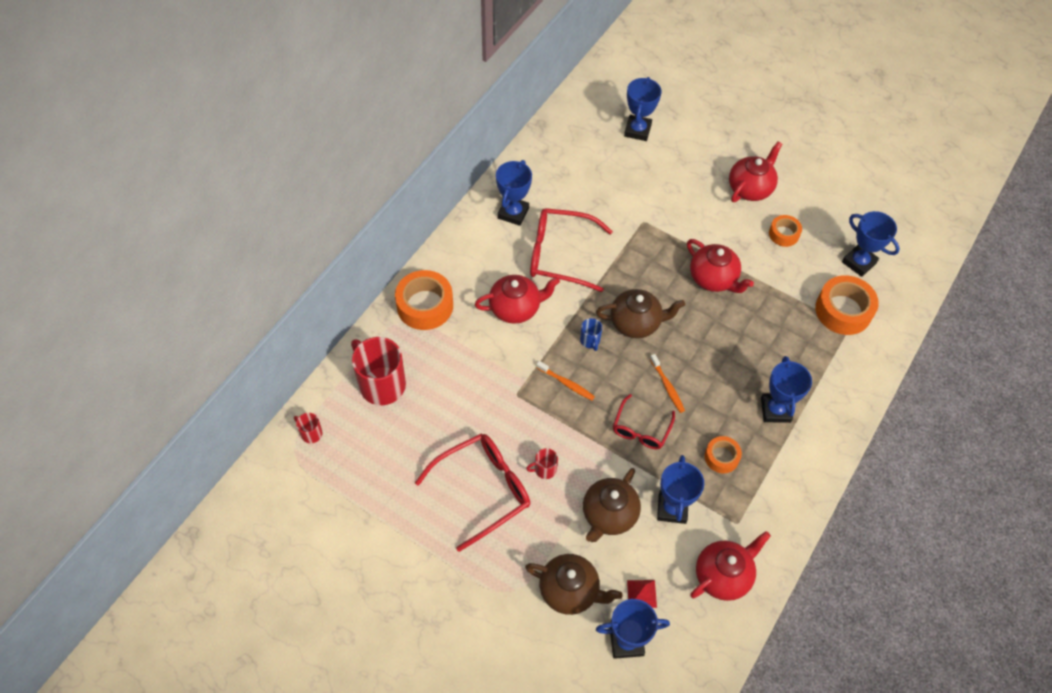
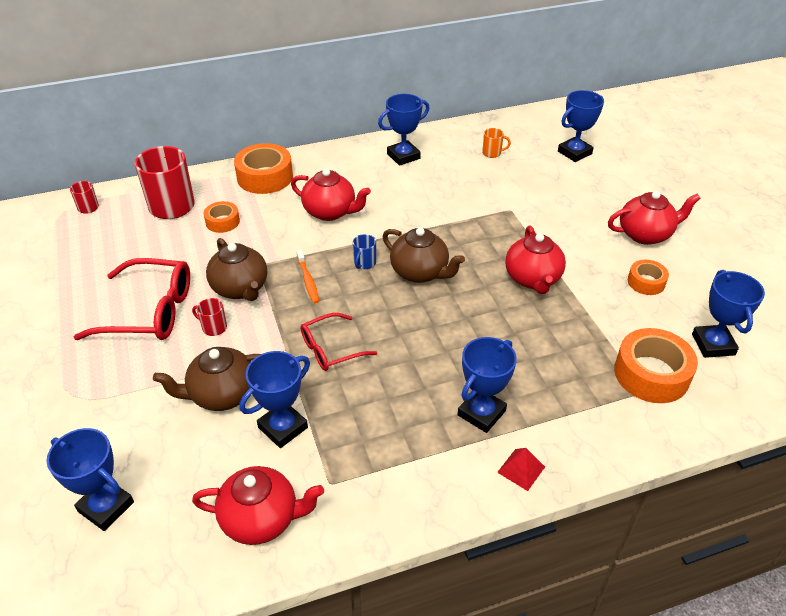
camera: 40 degrees right, 15 degrees down
(560, 255) = (409, 197): red glasses -> none
(570, 591) = (116, 429): brown teapot -> brown teapot (240, 288)
(578, 167) = (492, 153): none -> orange mug
(641, 593) = (170, 477): red pyramid -> red pyramid (521, 469)
(667, 386) = (394, 332): orange toothbrush -> none
(721, 457) = (380, 417): orange tape -> orange tape (222, 222)

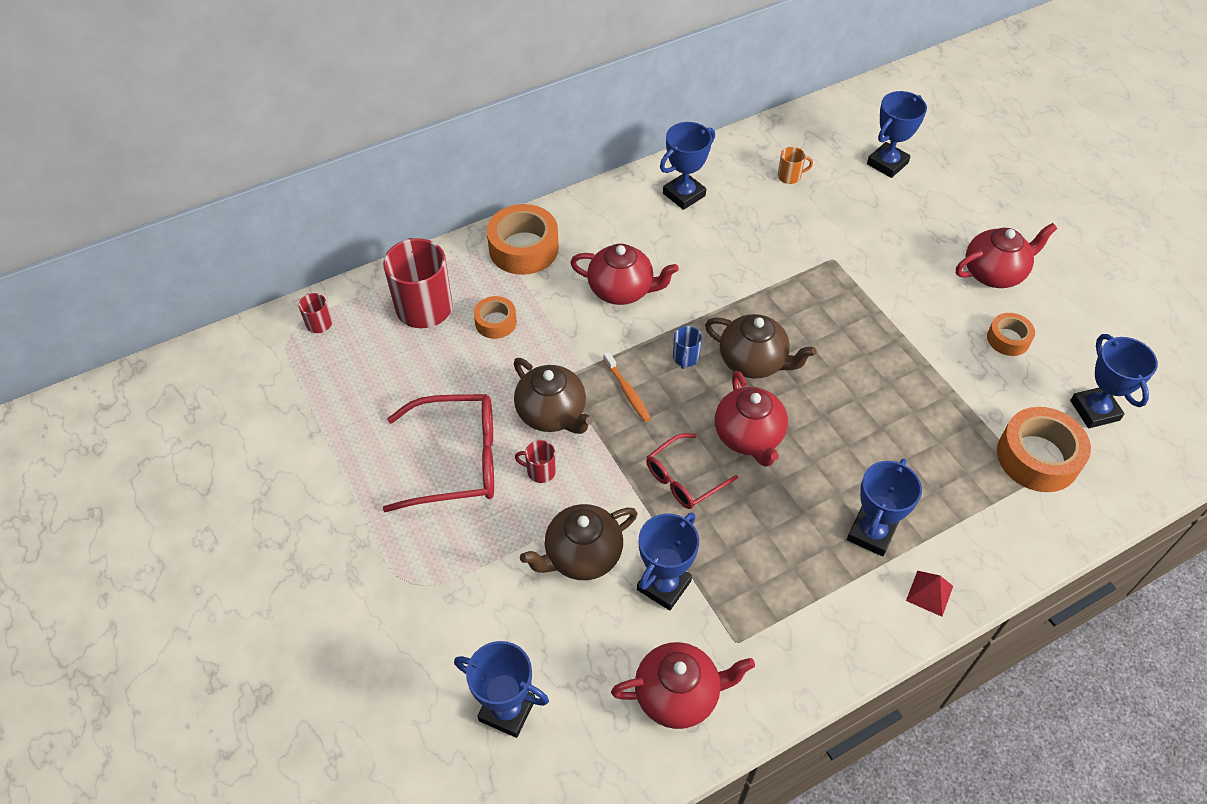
camera: 10 degrees left, 10 degrees up
(532, 279) = (882, 352): red teapot -> red teapot (748, 437)

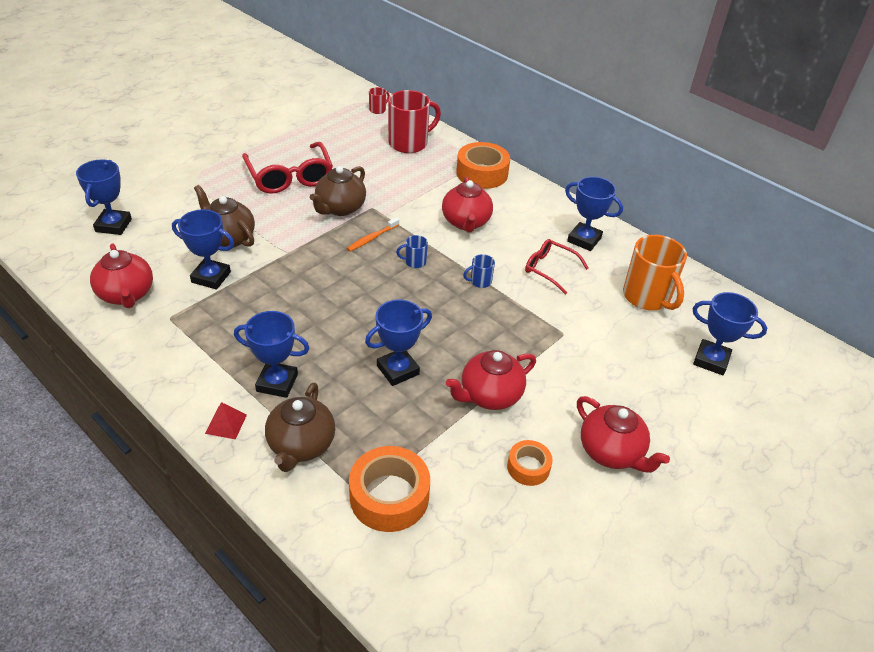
camera: 70 degrees right, 10 degrees down
(496, 322) = (409, 173): orange tape -> none
(540, 471) = (291, 210): red mug -> none
(683, 479) = (302, 275): red glasses -> red glasses (549, 269)
(735, 305) = (480, 281): none -> blue mug
(748, 437) = (351, 303): red teapot -> red teapot (489, 395)
(753, 362) = (426, 298): brown teapot -> brown teapot (301, 445)
(790, 176) = (647, 297): orange mug -> orange mug, size x2.21
(1094, 410) = (465, 545): blue trophy -> blue trophy (398, 370)

